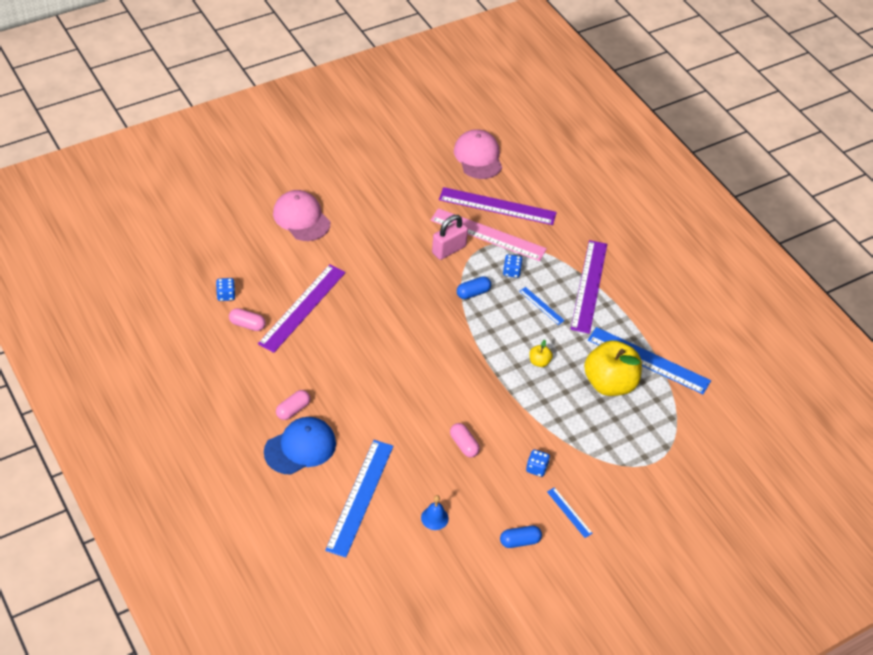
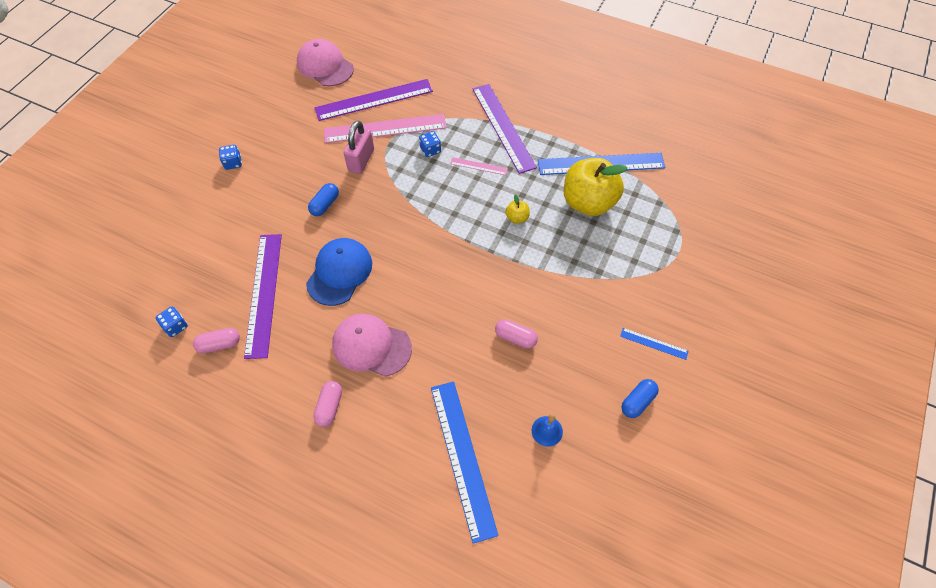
camera: 30 degrees left, 10 degrees up
(300, 447) = (366, 443): blue cap -> blue cap (339, 272)
(301, 218) = (201, 205): pink cap -> pink cap (371, 346)
(473, 293) = (412, 188): blue capsule -> blue capsule (325, 205)
(536, 468) = (594, 319): blue dice -> blue dice (233, 163)
(541, 305) = (479, 166): blue ruler -> pink ruler

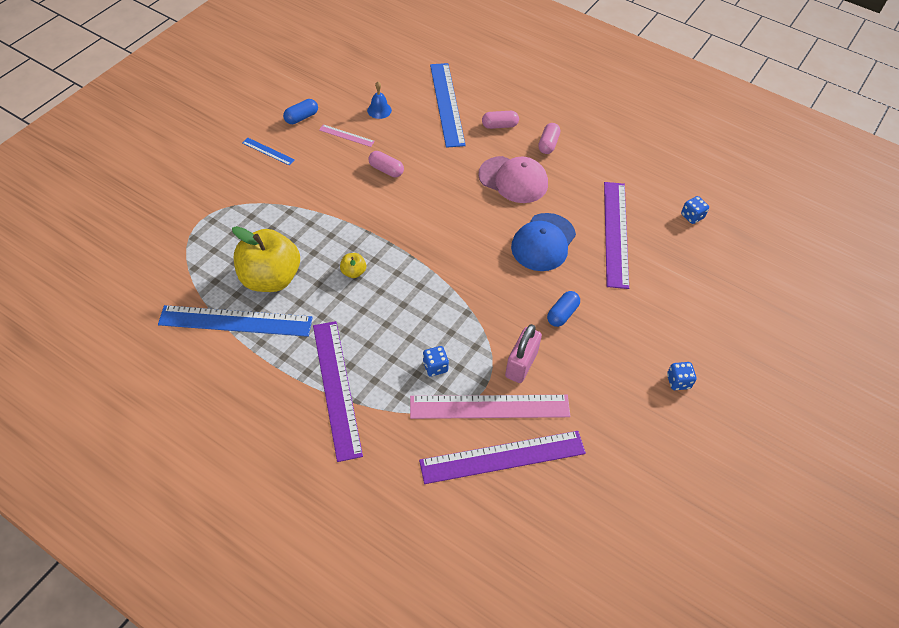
camera: 175 degrees left, 5 degrees down
(219, 344) = (648, 197): pink capsule -> pink capsule (499, 125)
(325, 66) = (575, 533): pink cap -> none
(479, 166) = (380, 337): pink ruler -> pink ruler (346, 135)

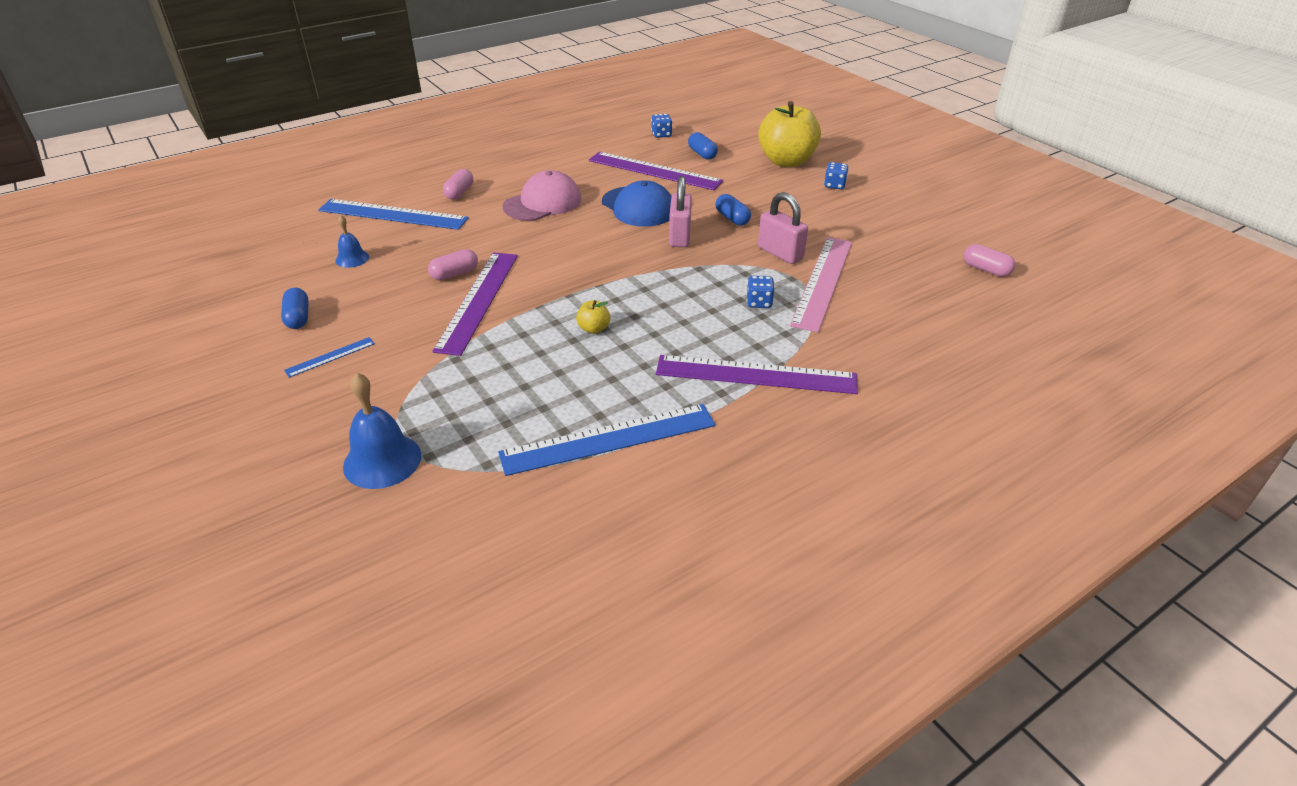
camera: 65 degrees left, 15 degrees down
(183, 218) = (382, 460): none -> blue bell
(235, 321) = (608, 439): blue ruler -> blue ruler turned 45 degrees clockwise
(270, 278) = (557, 395): yellow apple -> yellow apple (786, 161)
(346, 135) = (369, 290): pink ruler -> none
(502, 457) = (883, 288): purple ruler -> purple ruler (478, 300)
(510, 285) = (679, 236): none -> pink padlock
(548, 144) = (512, 174): pink capsule -> pink capsule (986, 270)
(673, 258) = (702, 154): none -> blue capsule

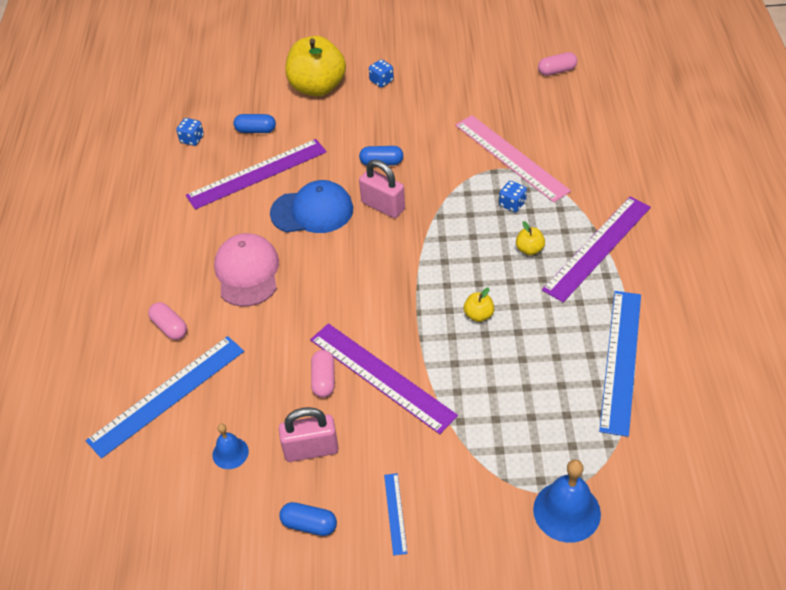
camera: 55 degrees left, 10 degrees up
(708, 332) = (529, 249): none -> yellow apple
(780, 253) = (455, 160): pink padlock -> pink padlock (311, 449)

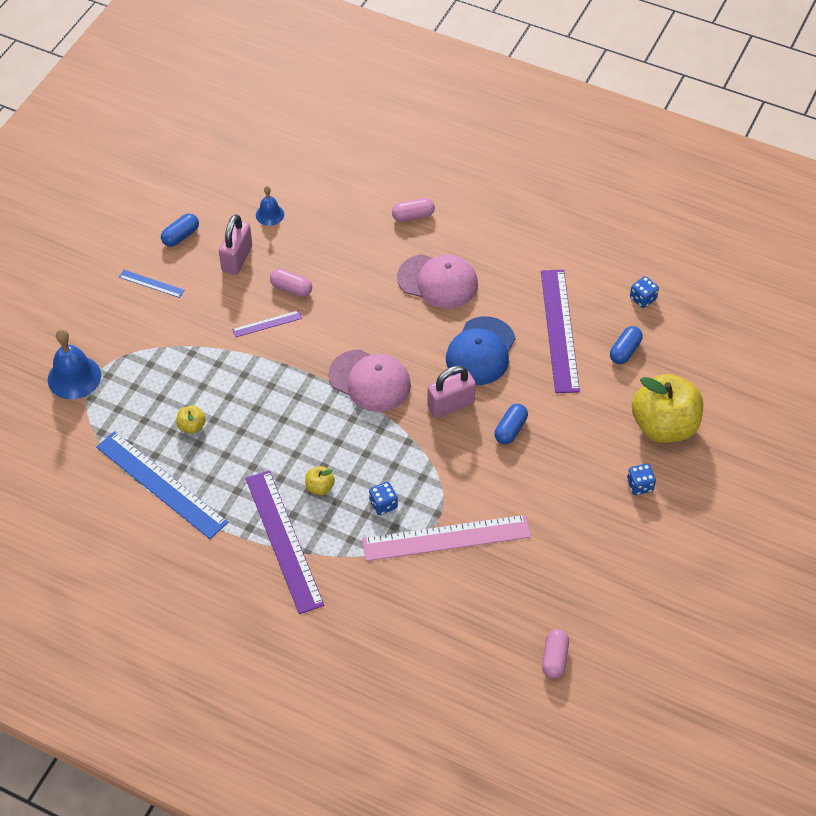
camera: 115 degrees right, 5 degrees up
(167, 395) = (347, 196): blue ruler -> none
(381, 377) = (267, 324): purple ruler -> purple ruler, size x0.46
(395, 268) = (370, 381): none -> pink cap
(478, 315) = (277, 413): yellow apple -> yellow apple (192, 426)

